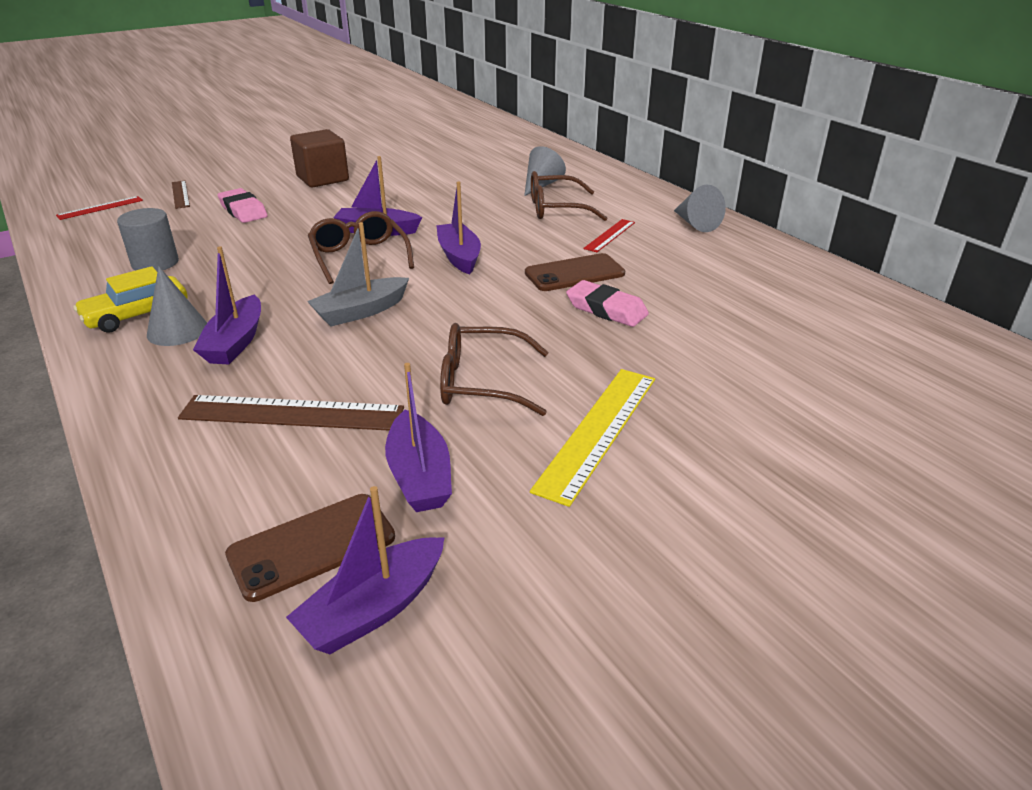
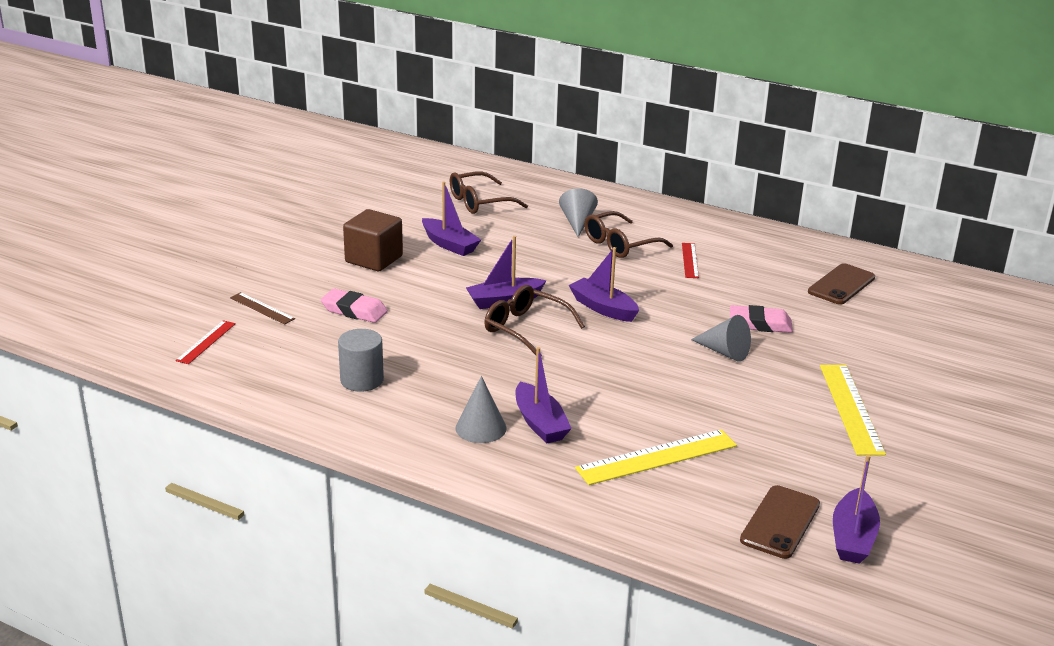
camera: 30 degrees left, 5 degrees down
(136, 314) = (425, 426): yellow car -> none
(292, 413) = (657, 457): brown ruler -> yellow ruler
(361, 311) = (595, 373): grey boat -> none
(419, 475) = (786, 467): purple boat -> purple boat (449, 244)
(481, 382) = (746, 400): brown glasses -> brown glasses (479, 202)
(574, 273) = (704, 300): brown phone -> brown phone (841, 285)
(695, 224) = (738, 234): grey cone -> grey cone (724, 352)

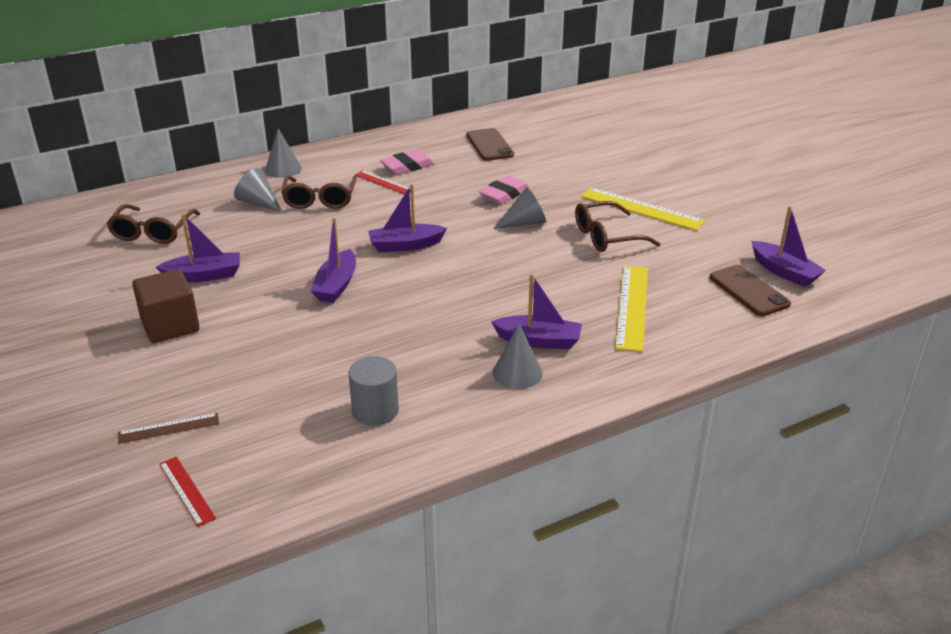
camera: 55 degrees left, 5 degrees up
(354, 311) = (249, 371): pink eraser -> pink eraser (407, 166)
(525, 329) = (392, 292): brown glasses -> brown glasses (607, 237)
(643, 211) = (283, 169): none -> grey cone

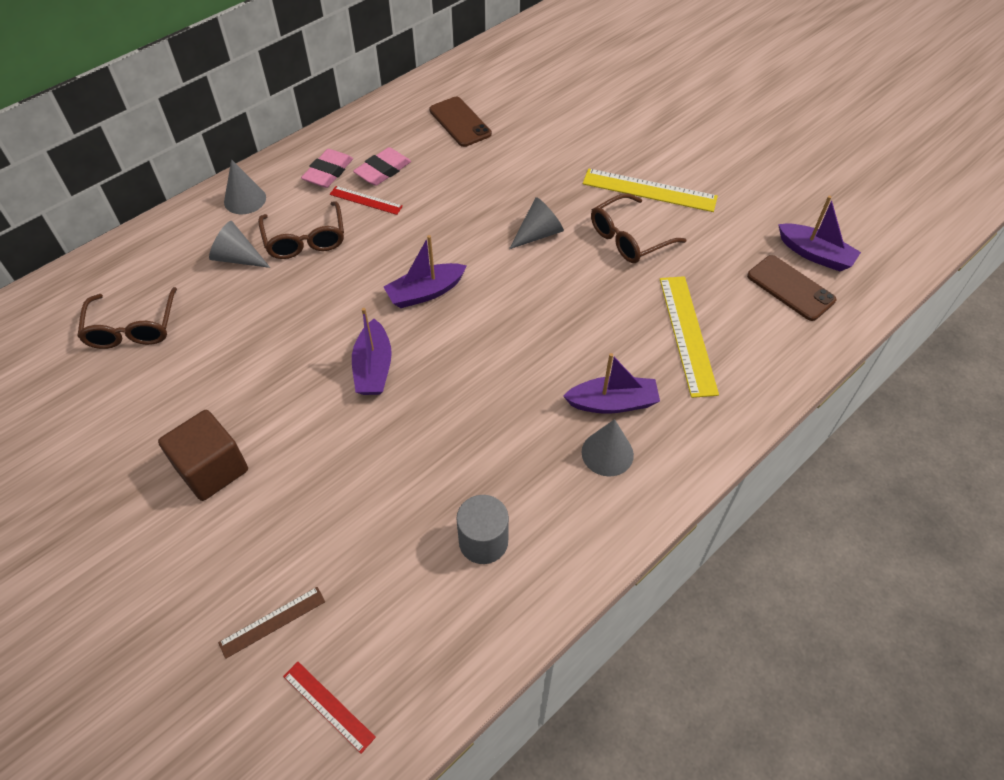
camera: 15 degrees left, 20 degrees up
(204, 275) = (220, 384): purple boat -> none
(504, 194) = (502, 195): pink eraser -> pink eraser (328, 172)

